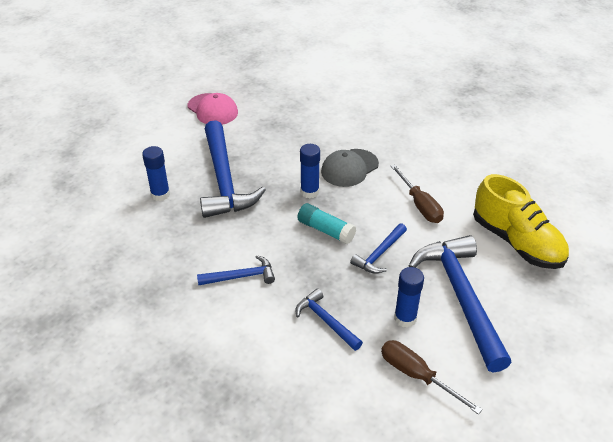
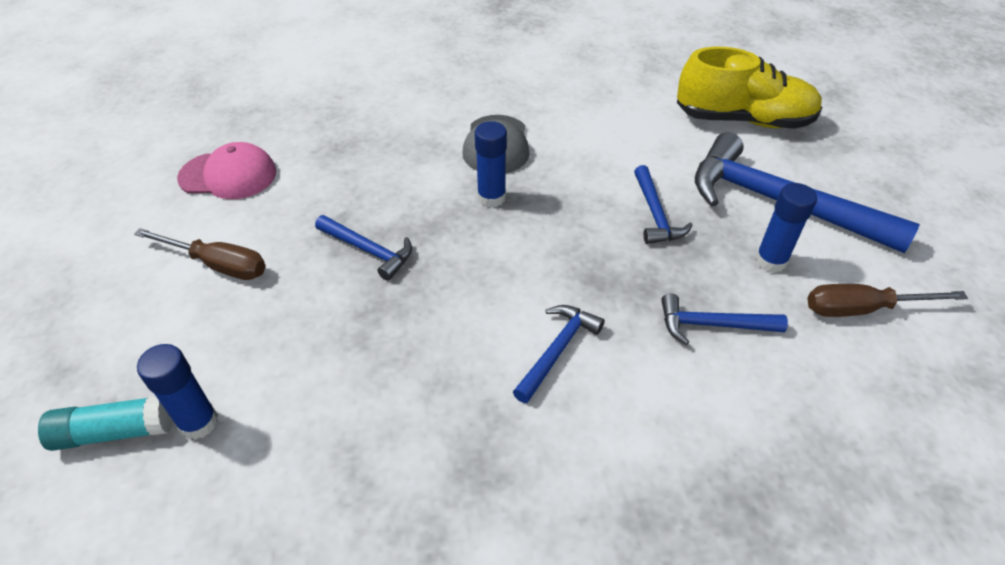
camera: 45 degrees left, 5 degrees up
(160, 194) = (305, 328): blue glue stick -> blue glue stick (199, 422)
(224, 180) = (368, 250): blue hammer -> blue hammer, size x0.49
(325, 230) = (569, 227): turquoise glue stick -> turquoise glue stick (114, 432)
(420, 205) = (617, 139): brown screwdriver -> brown screwdriver (218, 265)

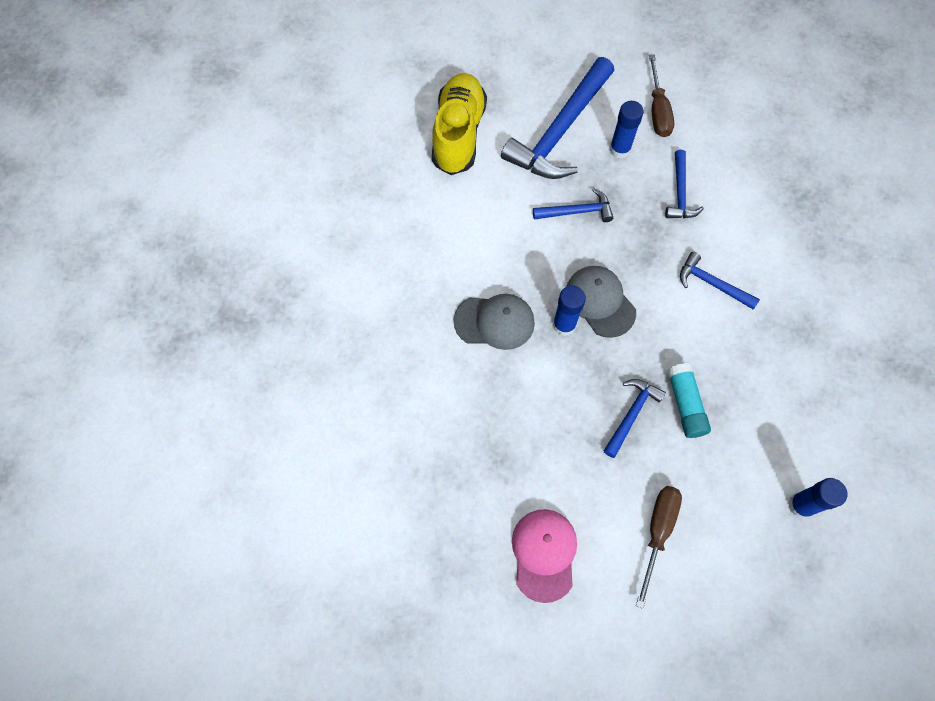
camera: 90 degrees left, 20 degrees up
(114, 432) = (817, 562): turquoise glue stick -> turquoise glue stick (685, 404)
(524, 230) = (600, 302): none -> grey cap

